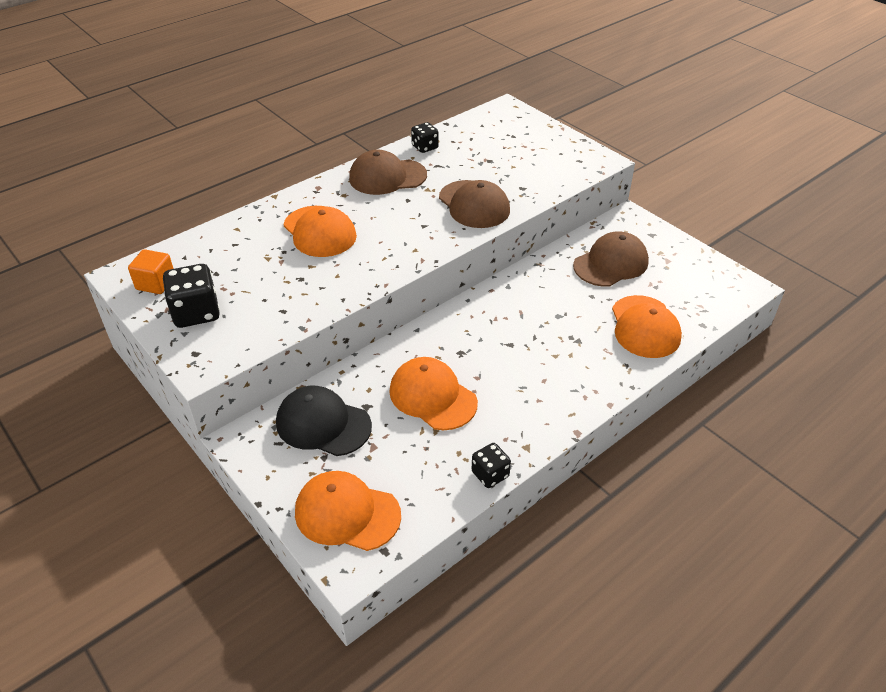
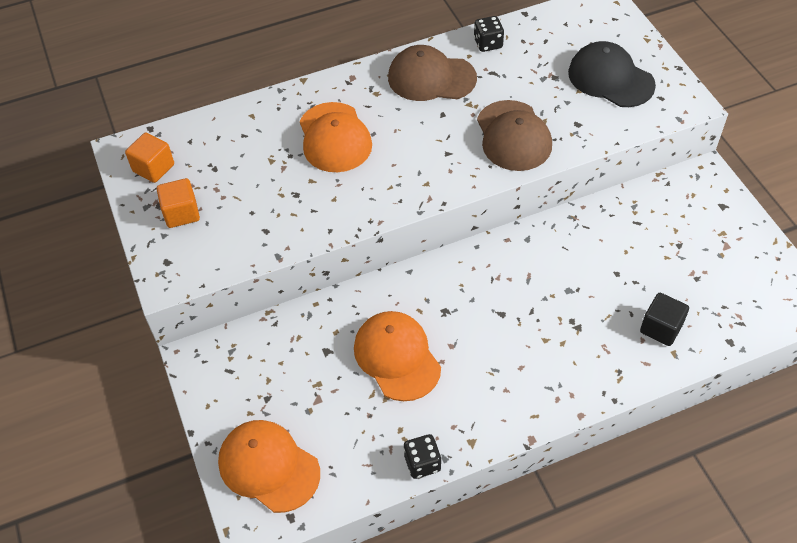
camera: 20 degrees right, 10 degrees up
(196, 313) = (181, 213): black dice -> orange cube
(323, 424) = (278, 361): black cap -> black cap (610, 79)
(611, 263) = (656, 235): brown cap -> none
(645, 327) = (661, 328): orange cap -> black cube

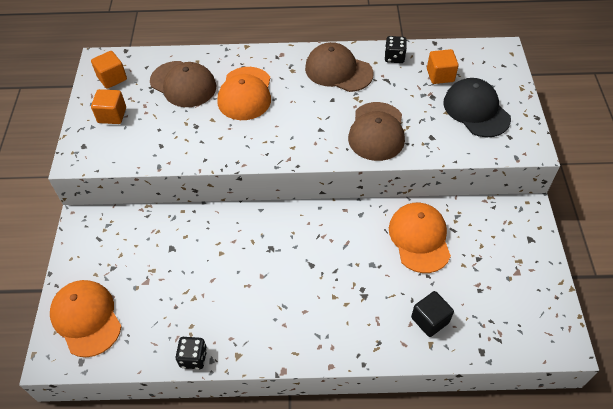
camera: 20 degrees right, 0 degrees up
(250, 149) = (183, 84): none -> brown cap
(397, 357) = (218, 270): orange cap -> orange cap (419, 238)
(551, 50) = (440, 75): none -> orange cube

